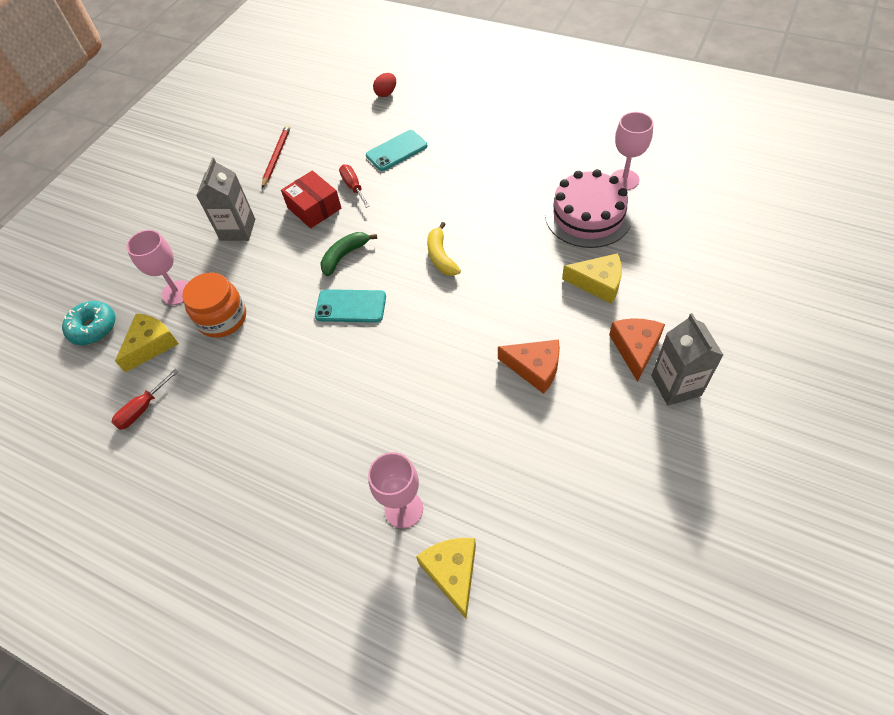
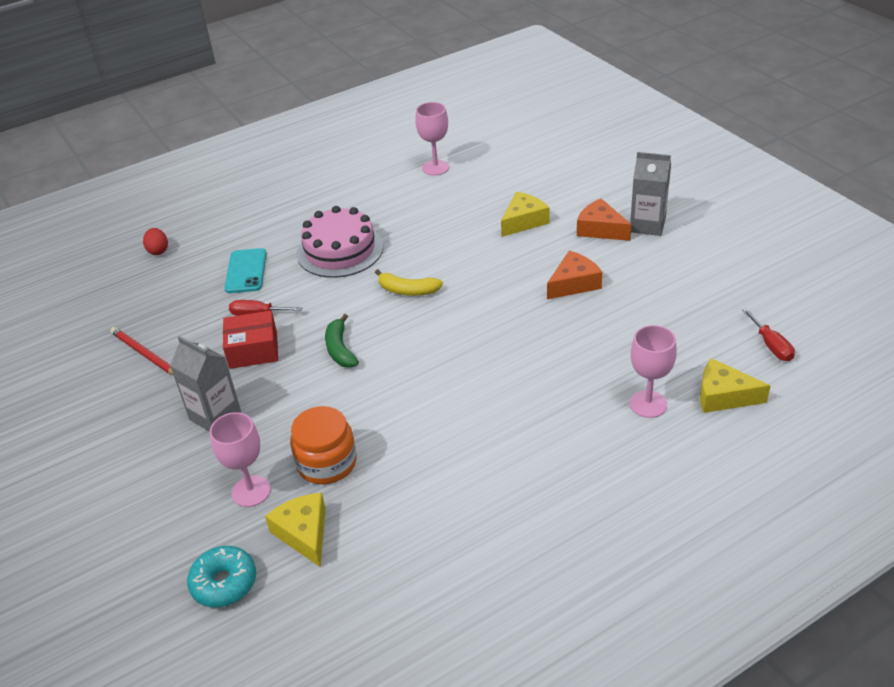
camera: 60 degrees left, 15 degrees down
(142, 409) = (385, 563): red screwdriver -> red screwdriver (771, 345)
(351, 306) = (406, 365): turquoise phone -> none
(588, 215) = (451, 198): pink cake -> pink cake (340, 250)

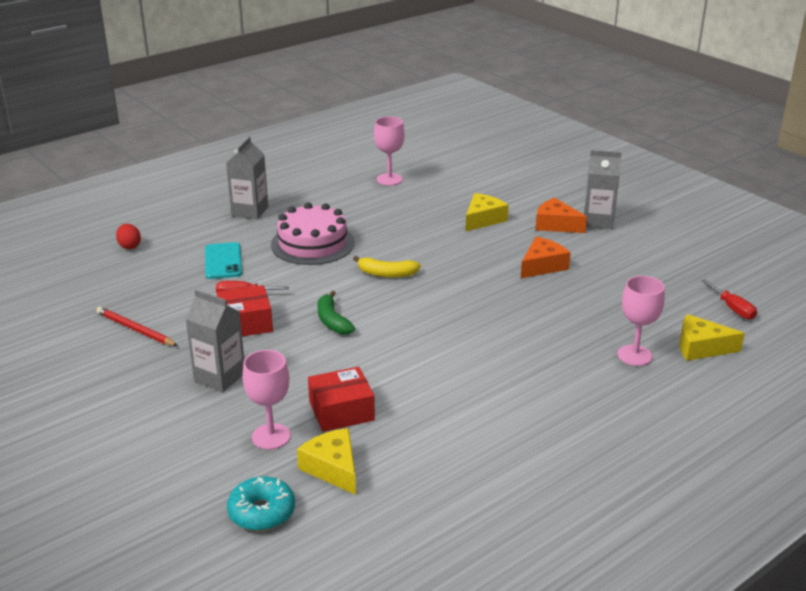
camera: 10 degrees left, 10 degrees down
(285, 208) = (250, 211): none -> grey carton
(327, 463) = (341, 411): orange jar -> red box

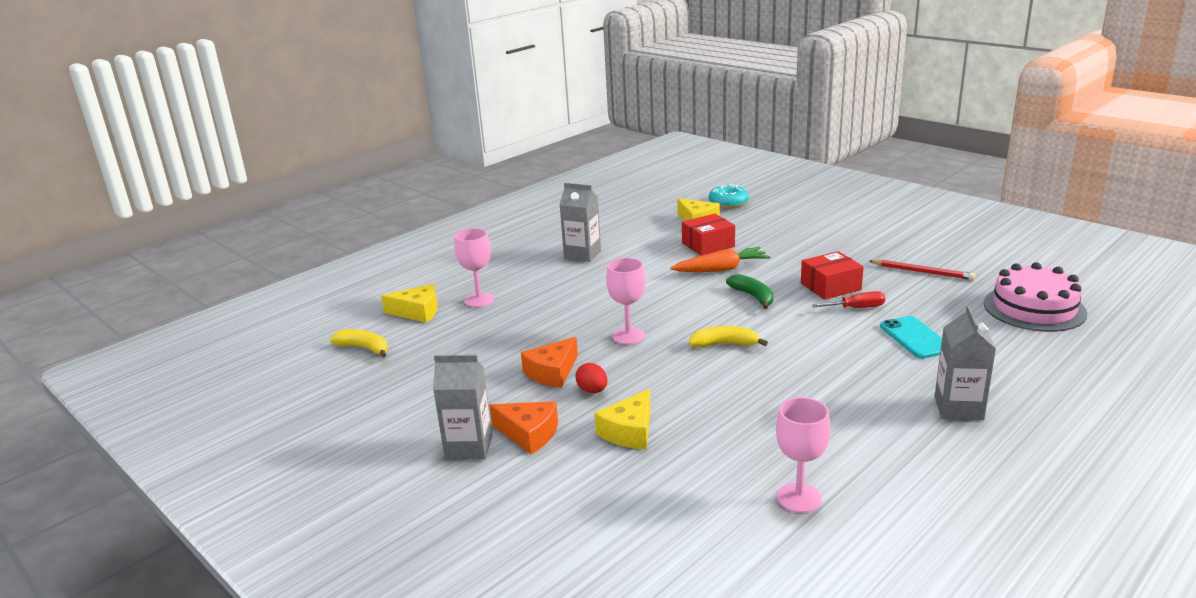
camera: 175 degrees right, 5 degrees down
(129, 246) = (1044, 343): red egg -> red egg (592, 391)
(220, 377) = (814, 252): grey carton -> grey carton (582, 254)
(271, 436) = (748, 229): pink goblet -> pink goblet (628, 336)
(312, 243) = (833, 370): pink cake -> pink cake (1034, 308)
(345, 364) = (721, 269): none -> orange carrot
(732, 309) = (364, 348): red screwdriver -> yellow banana

